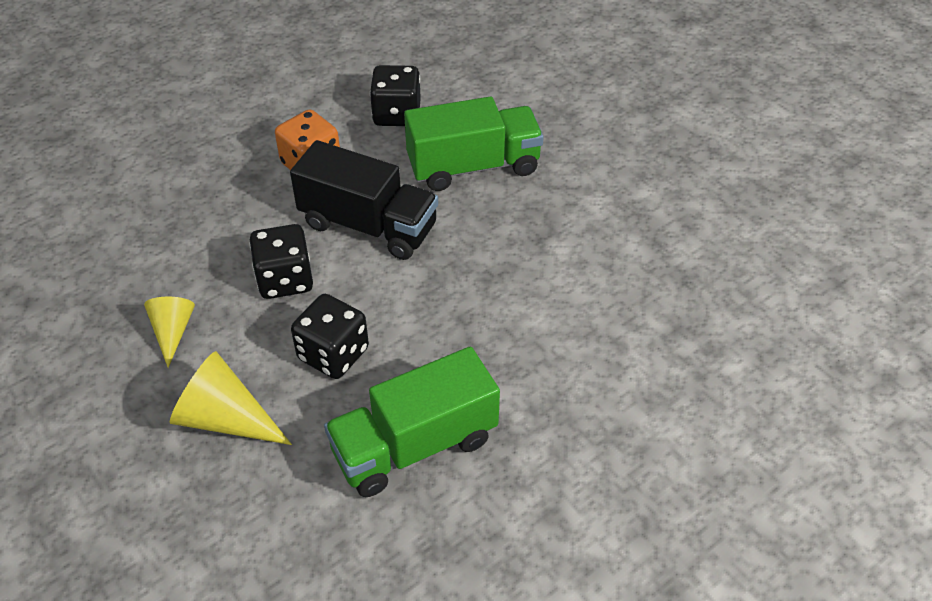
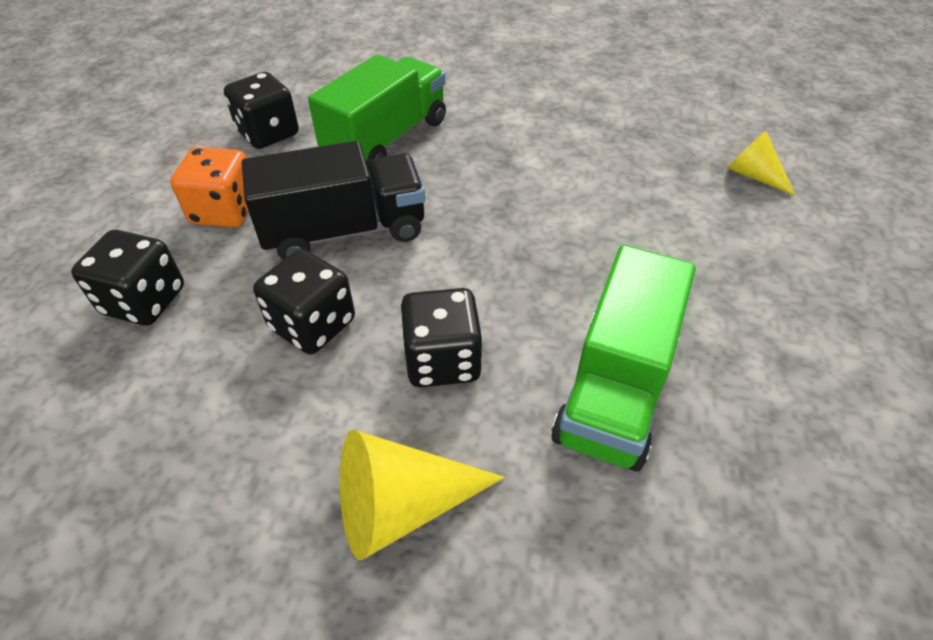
camera: 40 degrees left, 0 degrees up
(172, 332) = (235, 458): yellow cone -> yellow cone (753, 175)
(211, 202) = (144, 301): none -> black dice

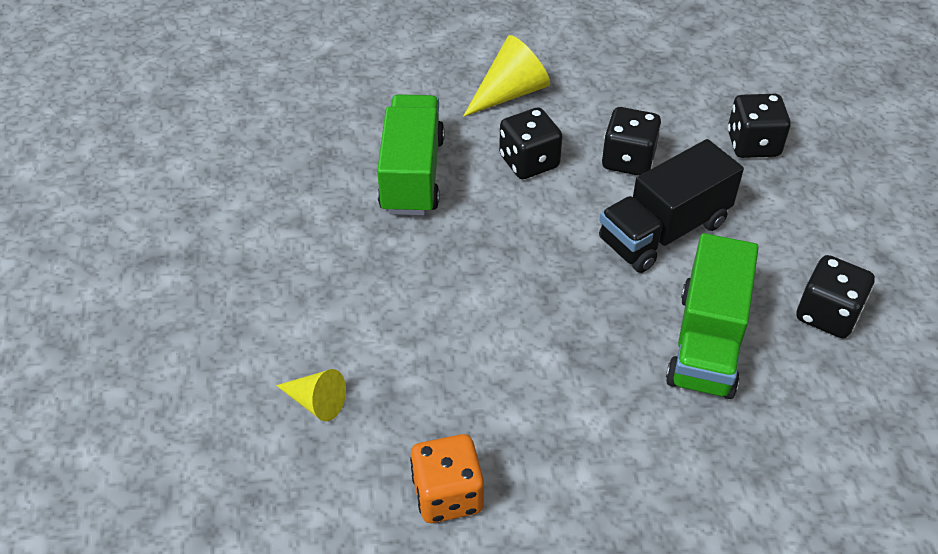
camera: 160 degrees right, 0 degrees up
(225, 211) = (774, 222): orange dice -> orange dice (447, 494)

